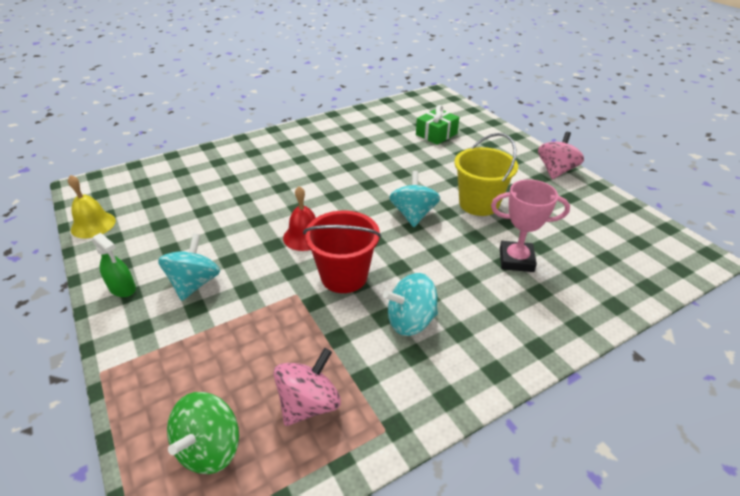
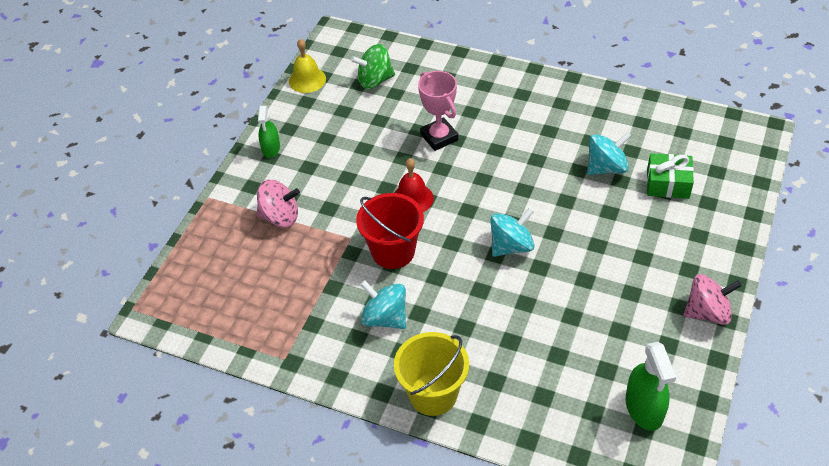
camera: 55 degrees right, 10 degrees up
(194, 283) = (308, 178): turquoise spinning top -> turquoise spinning top (606, 167)
(209, 448) = (206, 286): green spinning top -> green spinning top (375, 80)
(309, 404) = (270, 309): pink spinning top -> pink spinning top (280, 217)
(479, 204) = (577, 281): yellow bucket -> yellow bucket (433, 394)
(516, 260) = (520, 347): pink trophy -> pink trophy (439, 137)
(621, 233) = (644, 408): none -> green spray bottle

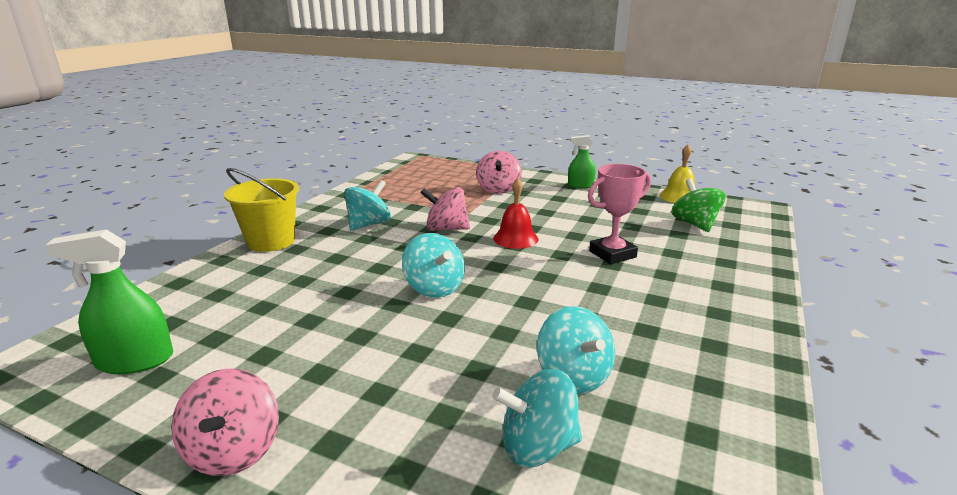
camera: 90 degrees right, 25 degrees down
(393, 251) = (446, 229): red bucket -> pink spinning top
(668, 183) = (537, 447): green gift -> turquoise spinning top

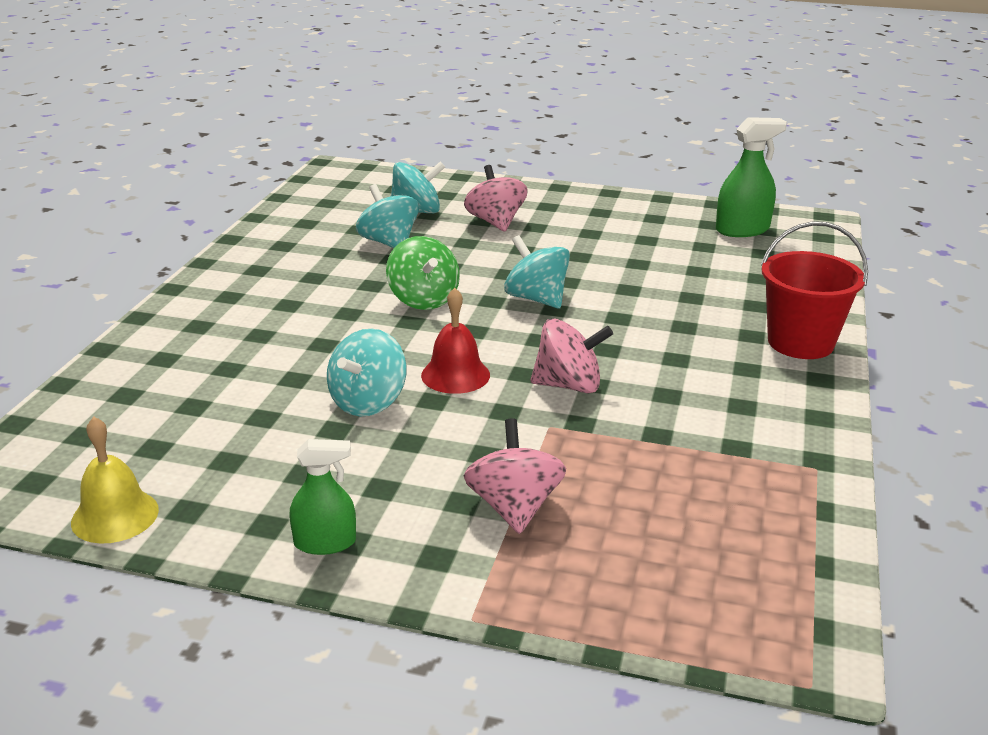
camera: 170 degrees right, 5 degrees up
(234, 451) = (604, 200): pink spinning top -> pink spinning top (495, 222)
(271, 241) = (800, 342): yellow bucket -> red bucket
(369, 224) = (696, 384): turquoise spinning top -> turquoise spinning top (368, 402)
(612, 254) = (316, 358): pink trophy -> none
(694, 224) = (149, 430): green spinning top -> green spinning top (423, 300)

